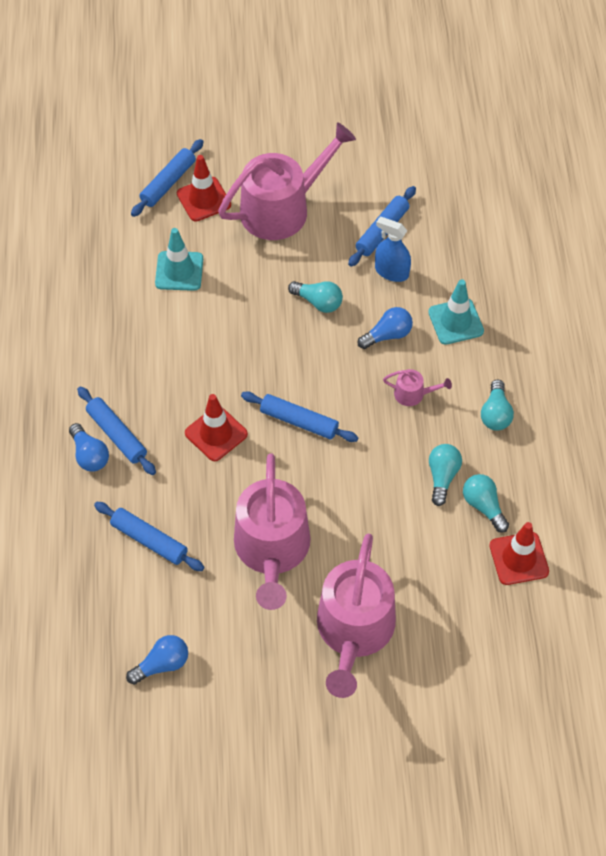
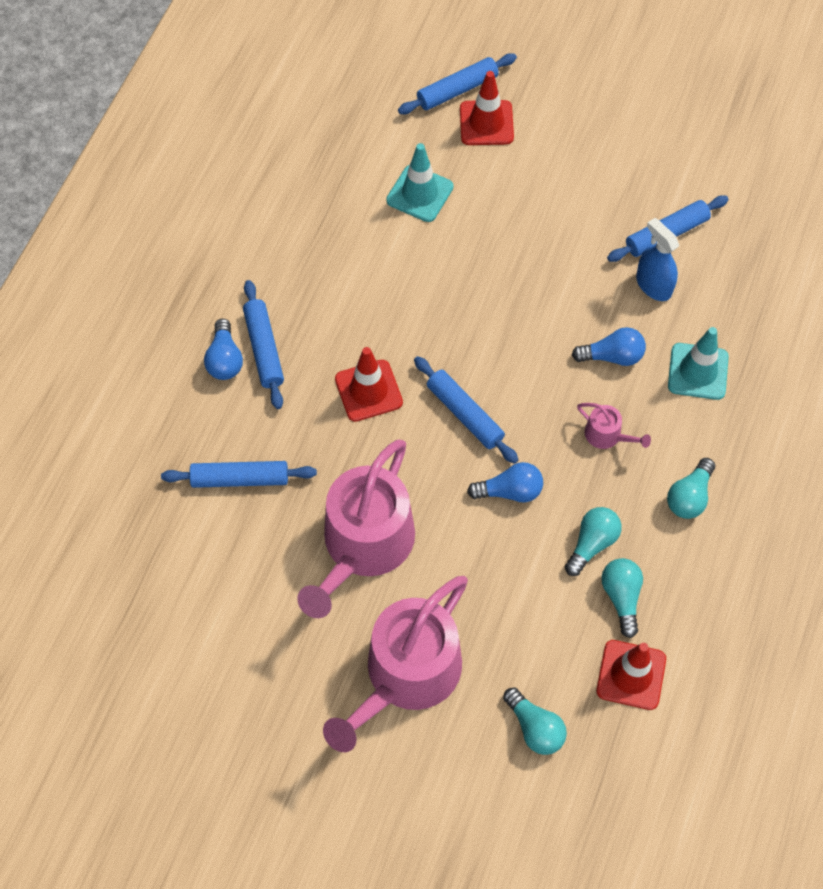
camera: 25 degrees right, 5 degrees up
(149, 540) = (240, 479): blue rolling pin -> blue rolling pin turned 60 degrees counterclockwise
(162, 664) = (185, 620): blue light bulb -> blue light bulb (509, 491)
(282, 208) = (567, 166): pink watering can -> none
(318, 302) = (553, 288): turquoise light bulb -> turquoise light bulb (535, 728)

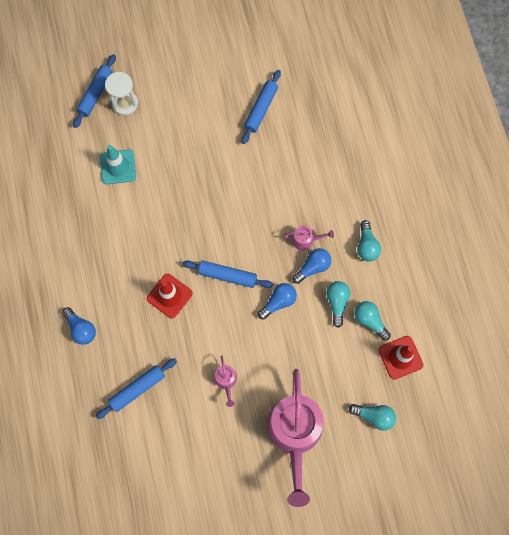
camera: 35 degrees left, 10 degrees up
(264, 349) = (98, 309): blue rolling pin -> none
(363, 545) = (226, 381): pink watering can -> pink watering can, size x0.41
(486, 123) = (125, 103): red traffic cone -> white hourglass
(612, 356) = (279, 195): blue light bulb -> blue light bulb (312, 267)
(653, 285) = (273, 142): blue spray bottle -> none
(698, 371) = (326, 176): turquoise traffic cone -> none

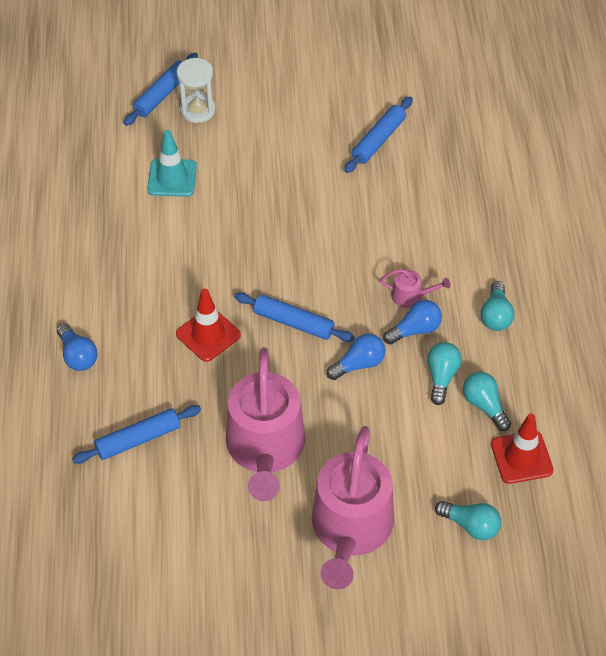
camera: 10 degrees right, 20 degrees down
(226, 381) = (265, 448): pink watering can -> pink watering can, size x2.45

